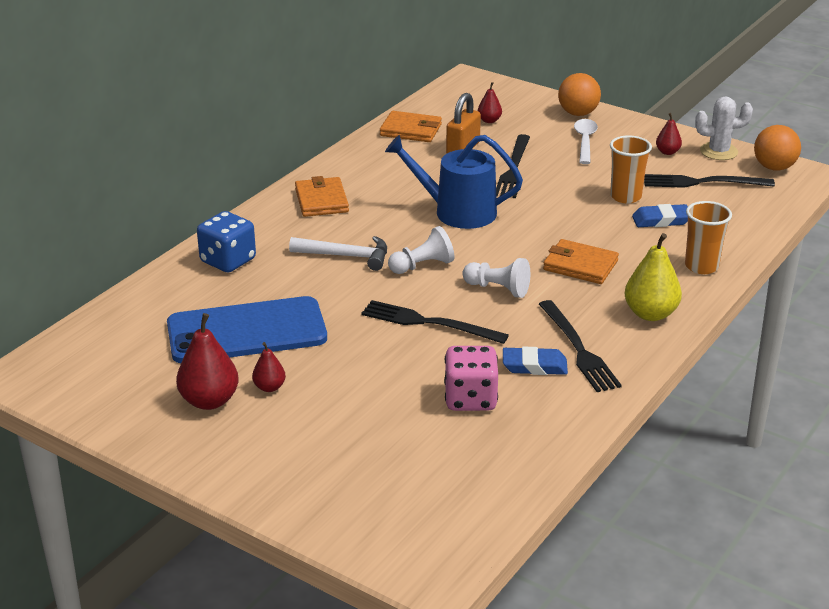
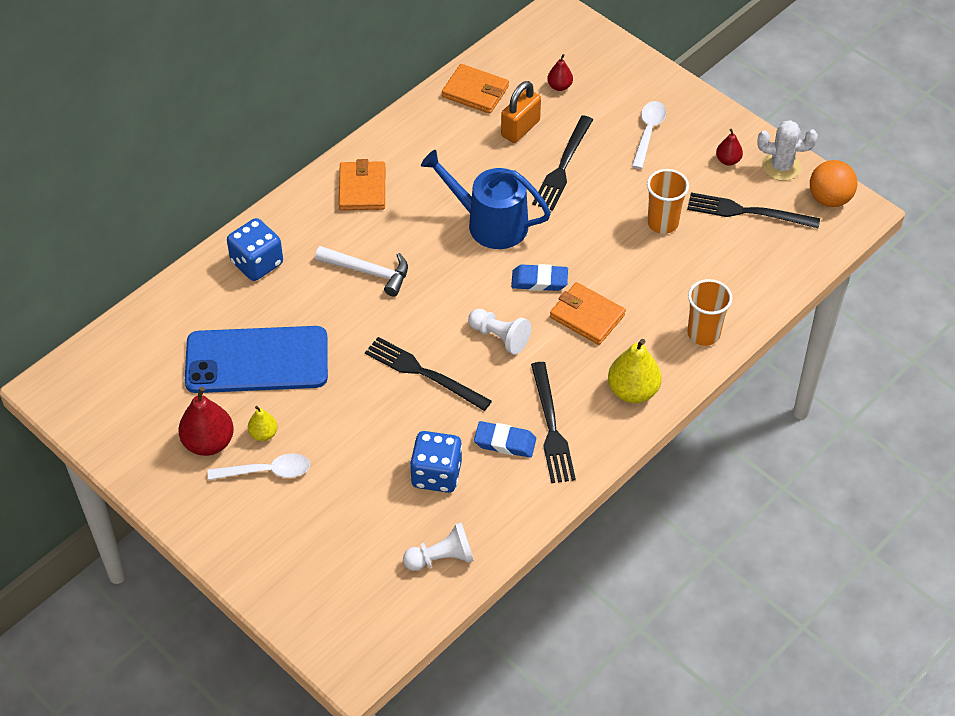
camera: 10 degrees right, 20 degrees up
(269, 387) = (263, 434): red pear -> yellow pear
(281, 417) = (267, 471): none -> white spoon
(422, 266) = (437, 295): white pawn -> white pawn (441, 558)
(470, 399) = (436, 474): pink dice -> blue dice
(578, 113) = (655, 86): orange ball -> none
(661, 220) = (686, 262): blue eraser -> blue eraser (539, 281)

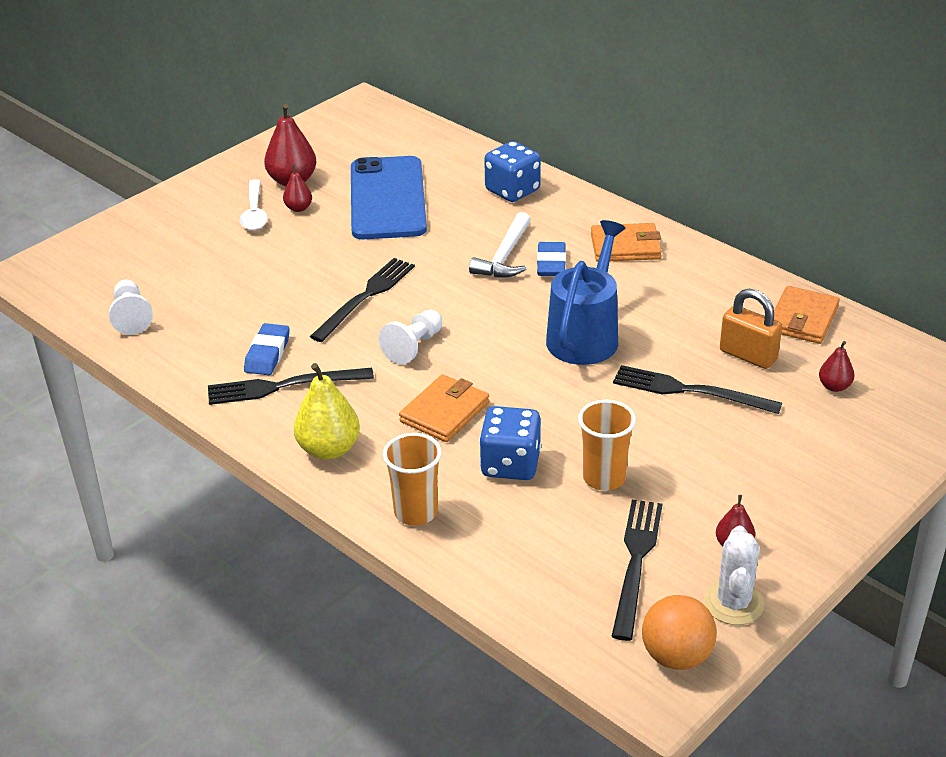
camera: 90 degrees right, 15 degrees down
(263, 434) = (298, 208): yellow pear -> red pear
(436, 474) = (233, 310): blue dice -> blue dice (510, 464)
(539, 281) = (498, 374): blue eraser -> blue eraser (551, 263)
(648, 132) = (770, 466): white spoon -> none

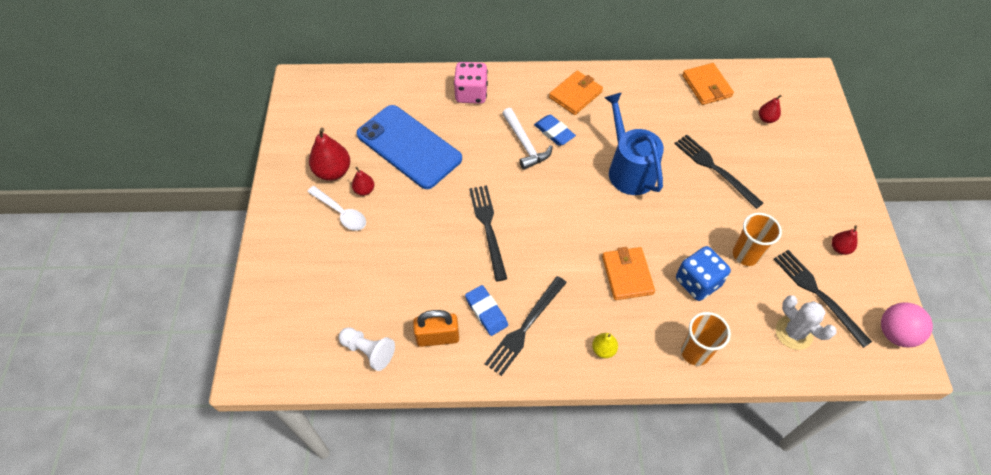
camera: 45 degrees left, 20 degrees up
(329, 449) = (603, 349): yellow pear -> yellow pear, size x0.55
(413, 347) = (557, 243): white pawn -> none
(512, 190) = (471, 94): blue dice -> pink dice
(676, 656) = (895, 333): orange ball -> pink ball
(690, 391) = (715, 169): black fork -> black fork turned 75 degrees clockwise
(733, 603) = (878, 282): white cactus -> white cactus (793, 333)
(748, 355) = (712, 127): orange padlock -> orange padlock (437, 337)

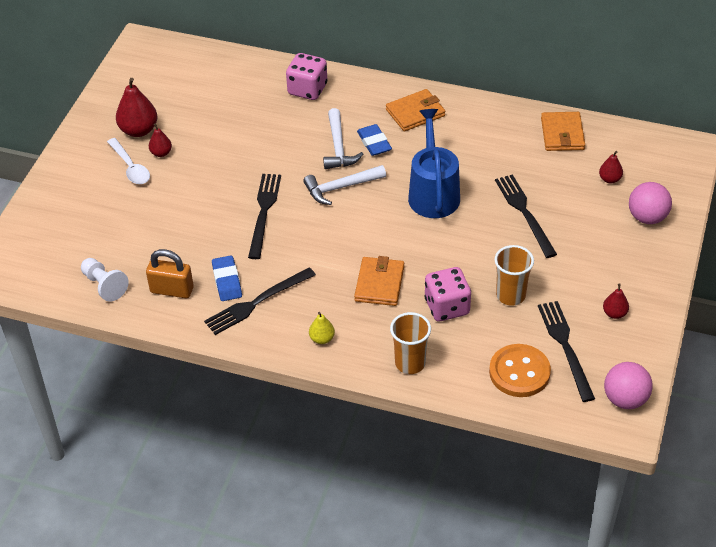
camera: 20 degrees right, 10 degrees down
(409, 147) = (222, 124): blue phone -> none
(546, 184) = (340, 188): none -> white hammer
(697, 282) = (447, 307): blue dice -> pink dice
(793, 333) = (519, 372): white cactus -> orange button
(815, 147) = (647, 217): none -> pink ball

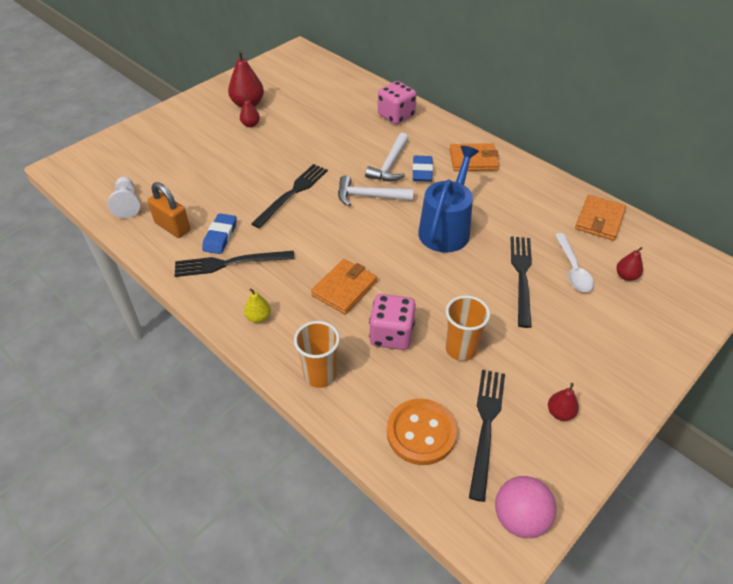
camera: 25 degrees right, 0 degrees up
(130, 167) = (220, 127): white spoon -> white spoon (573, 269)
(647, 217) = (648, 327): pink ball -> none

